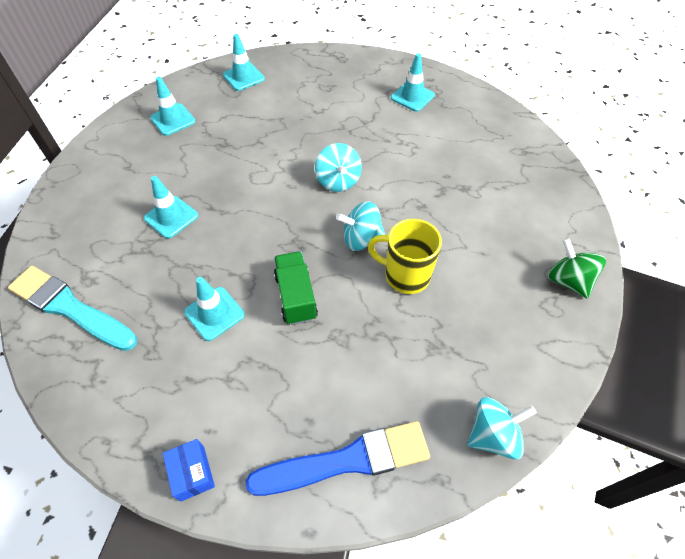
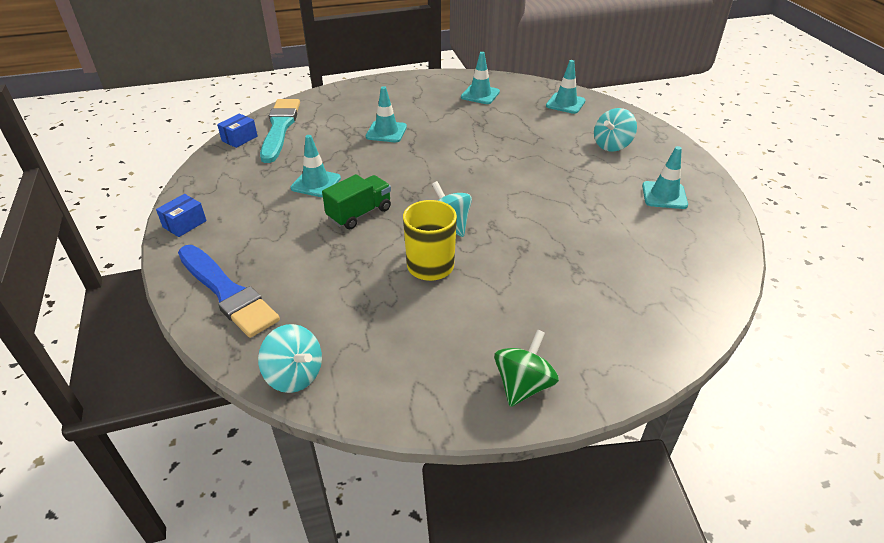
camera: 60 degrees right, 15 degrees down
(53, 358) = (239, 138): none -> blue box
(338, 181) = (502, 191): turquoise spinning top -> turquoise spinning top (612, 145)

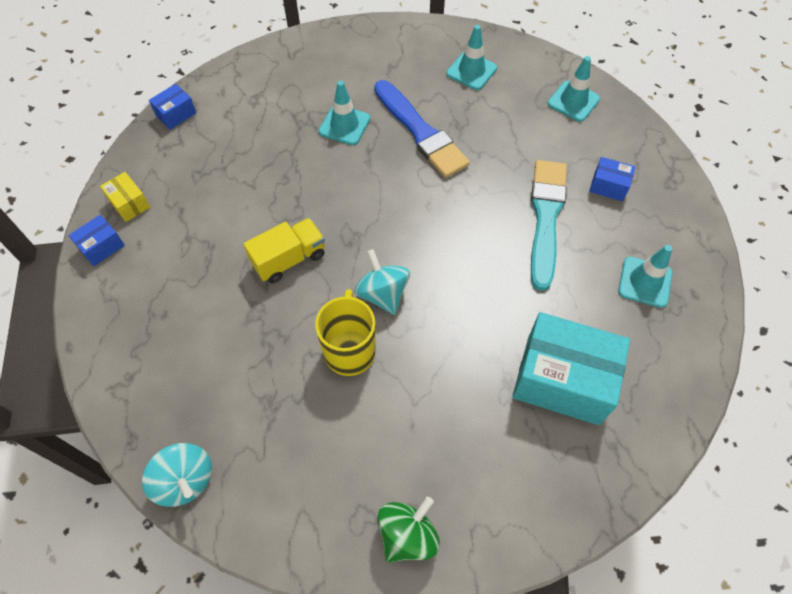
camera: 10 degrees right, 20 degrees up
(206, 194) = (129, 204): none -> yellow box
(227, 292) = (134, 356): blue brush -> blue brush (420, 132)
(280, 128) = (223, 102): turquoise brush -> turquoise brush (546, 218)
(316, 183) = (249, 202): turquoise traffic cone -> none
(359, 213) = (289, 259): green truck -> yellow truck
(612, 145) = (608, 186): turquoise spinning top -> blue box
(622, 261) = (562, 380): none -> turquoise box

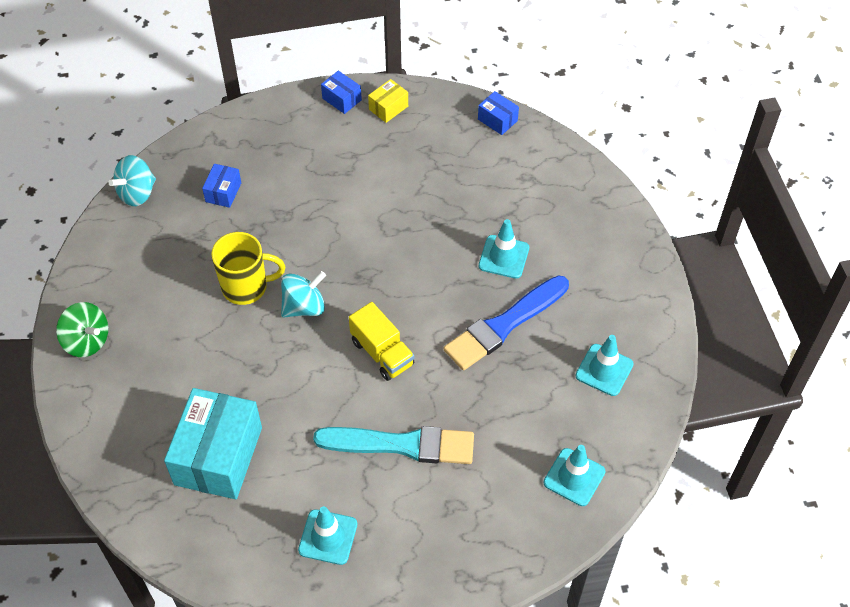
camera: 85 degrees right, 5 degrees down
(289, 259) = (337, 231): yellow truck -> yellow truck (382, 353)
(608, 186) = (451, 509): blue box -> blue box (223, 192)

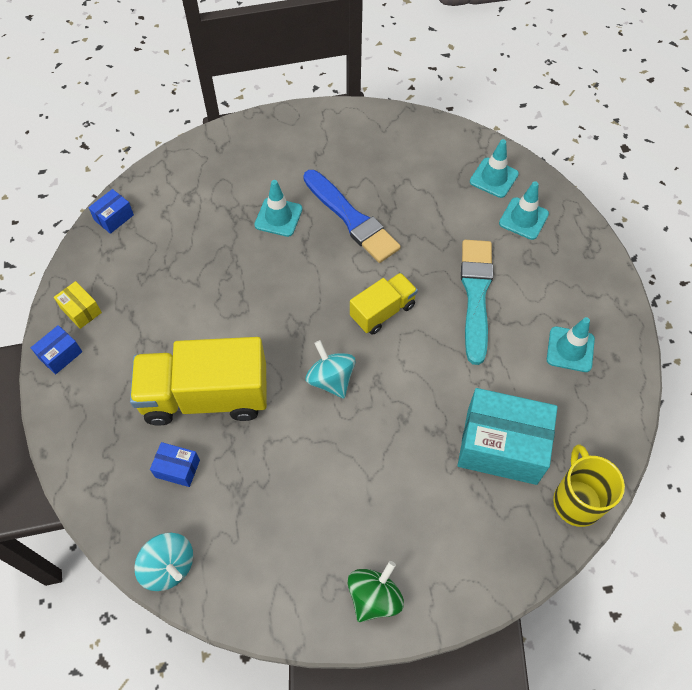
camera: 90 degrees left, 5 degrees up
(246, 287) = (306, 435): yellow mug -> yellow mug (576, 500)
(292, 208) = (206, 396): none -> yellow truck
(604, 370) = (395, 154): turquoise traffic cone -> turquoise traffic cone (523, 219)

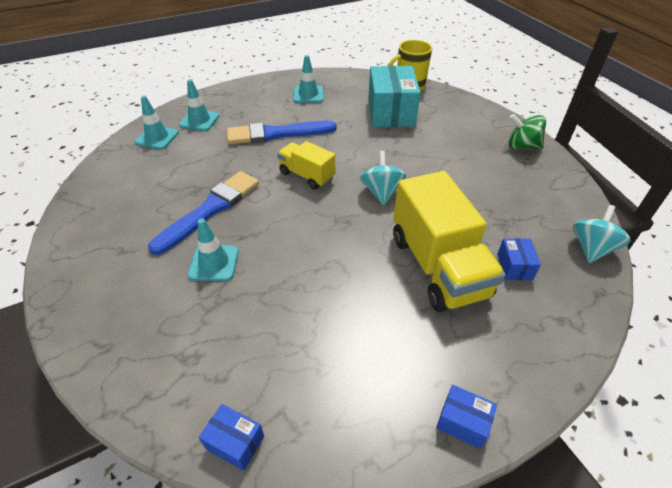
camera: 105 degrees left, 15 degrees down
(81, 310) = (394, 424): yellow box -> none
(331, 379) = (381, 192): turquoise spinning top -> turquoise spinning top turned 135 degrees clockwise
(476, 295) = (276, 134): turquoise brush -> blue brush

